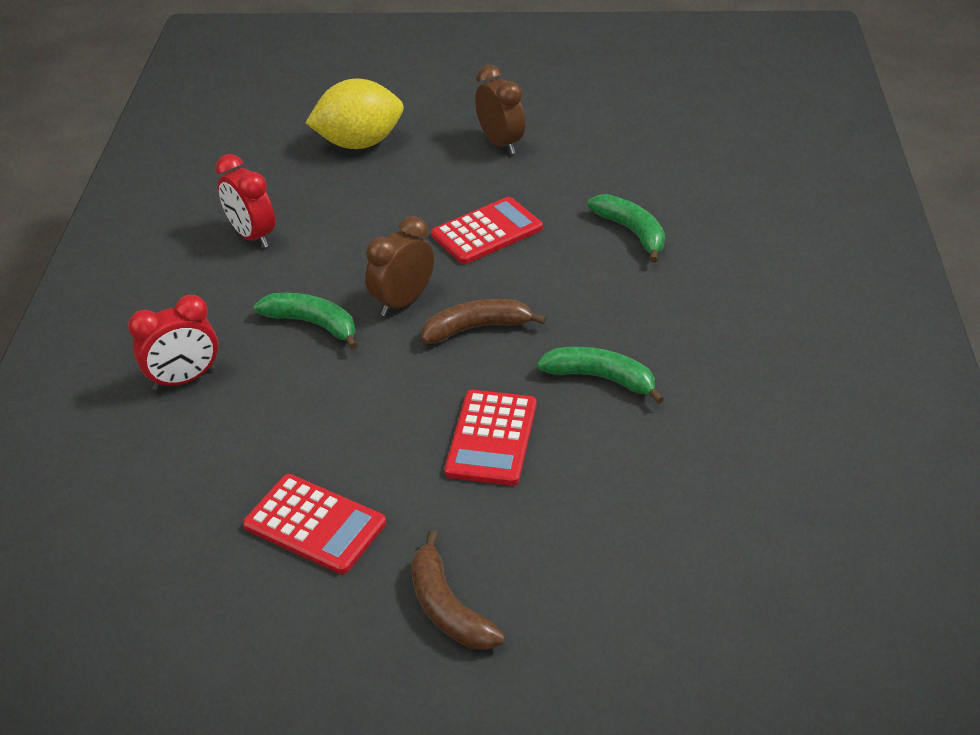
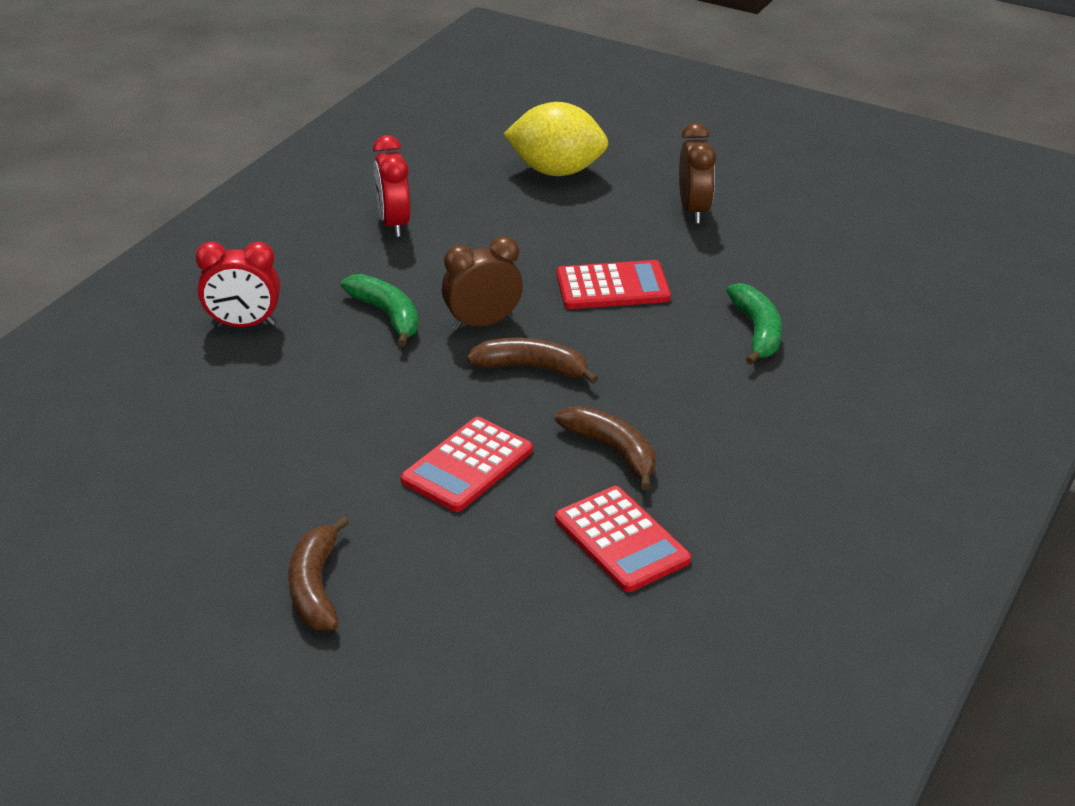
camera: 25 degrees right, 5 degrees down
(315, 524) = (258, 479): red calculator -> red calculator (621, 540)
(601, 378) = (613, 451): green banana -> brown banana

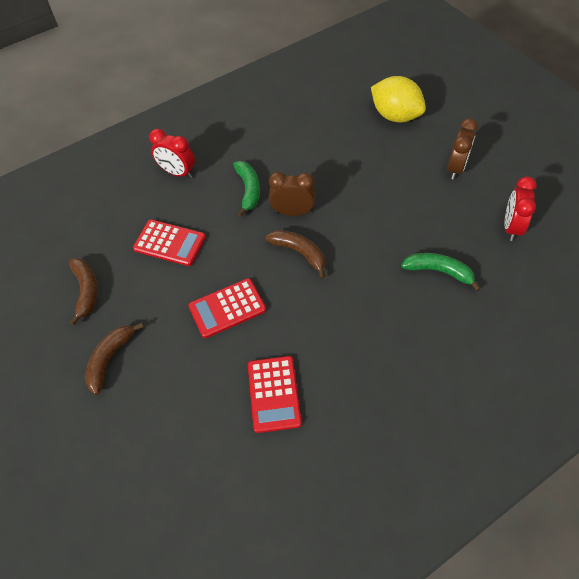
camera: 30 degrees right, 20 degrees up
(393, 224) = (288, 128): red clock -> red clock (511, 227)
(612, 287) = (376, 210): red calculator -> red calculator (169, 243)
(613, 451) = (306, 328): brown banana -> brown banana (86, 291)
(757, 332) = (439, 271): green banana -> green banana turned 90 degrees counterclockwise

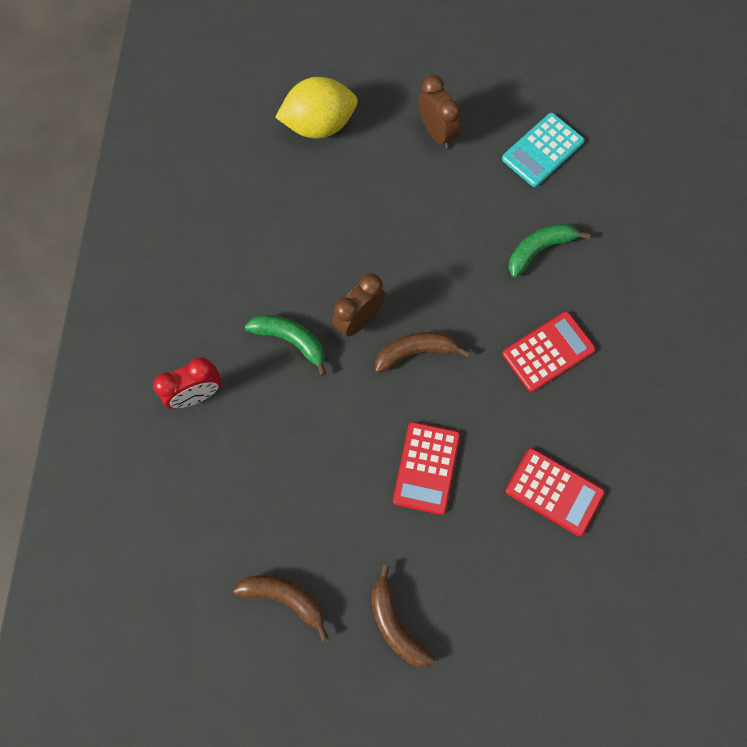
camera: 55 degrees left, 15 degrees up
(169, 243) = (293, 469): red calculator -> red calculator (548, 351)
(511, 227) = (542, 150): red clock -> turquoise calculator

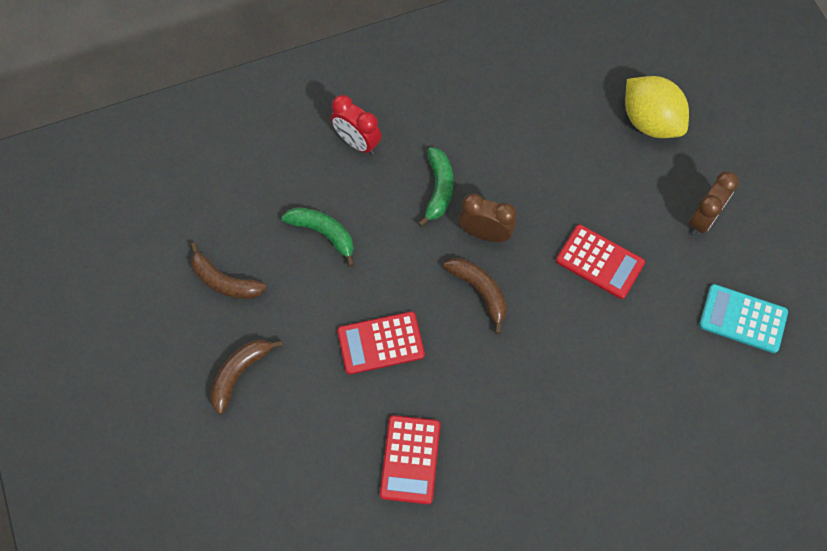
camera: 65 degrees right, 5 degrees down
(285, 598) = (224, 281): brown banana -> brown banana turned 120 degrees clockwise
(539, 250) = (637, 356): green banana -> green banana (323, 233)
(548, 351) = (539, 403): red calculator -> red calculator (600, 262)

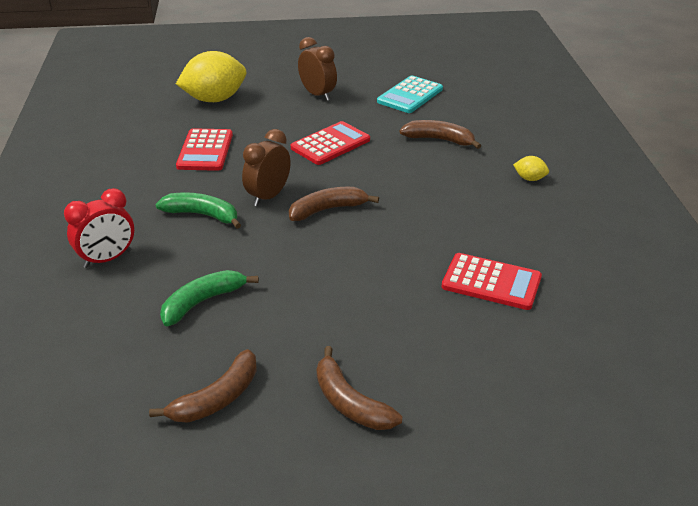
camera: 75 degrees left, 30 degrees down
(380, 343) = (356, 281): red calculator -> red calculator (205, 151)
(601, 478) = (529, 179): none -> yellow lemon
(650, 370) = (439, 140): none -> brown banana

